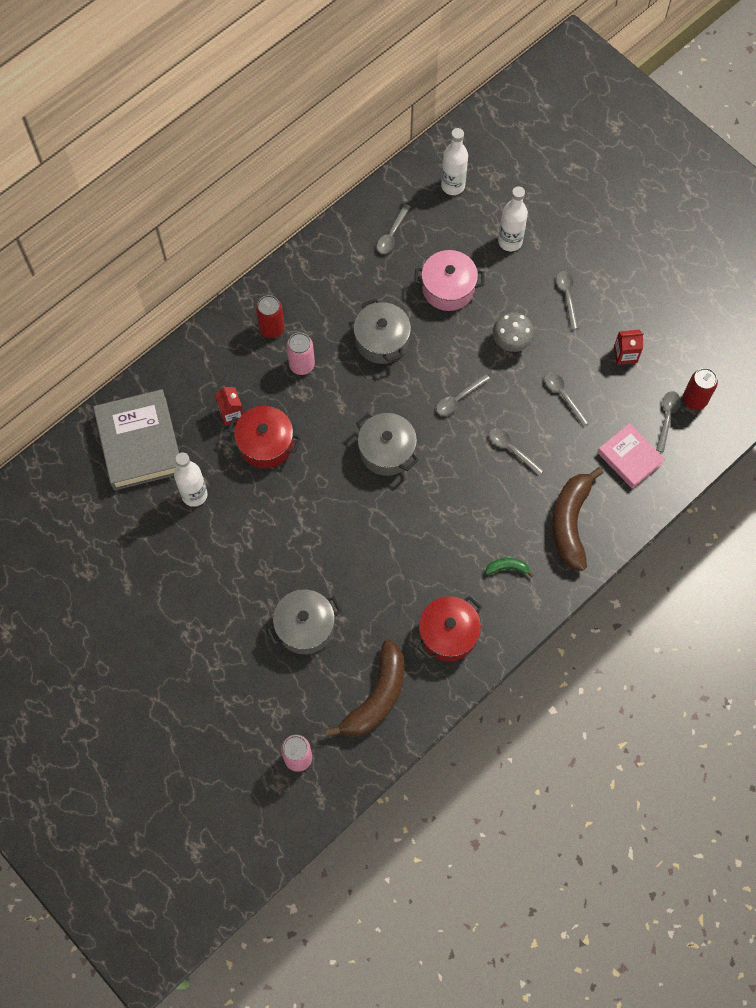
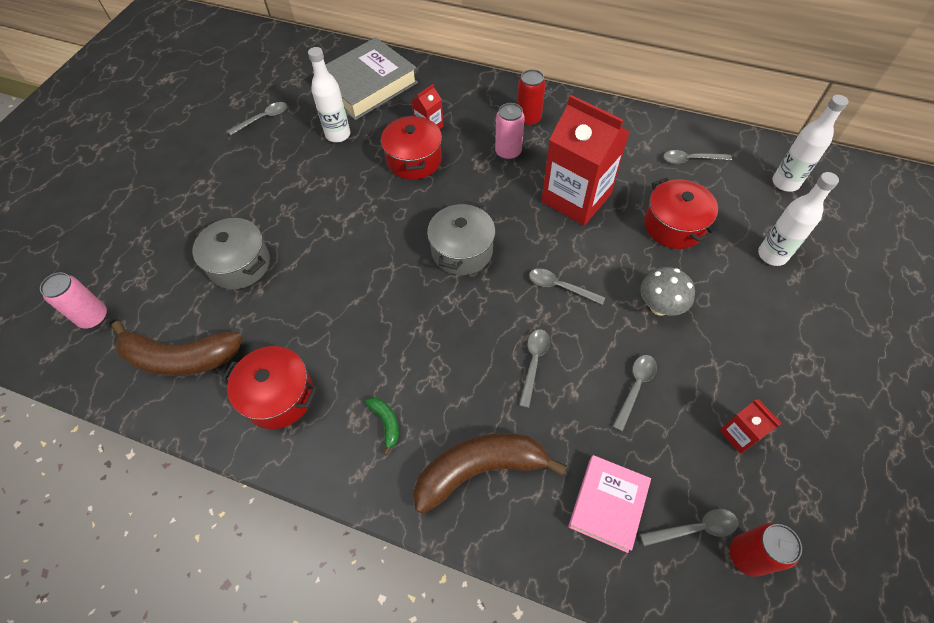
camera: 65 degrees right, 10 degrees down
(382, 340) = (576, 198): grey pot -> red carton
(448, 288) = (674, 225): pink pot -> red pot
(567, 297) = (758, 337): grey spoon -> grey spoon (263, 119)

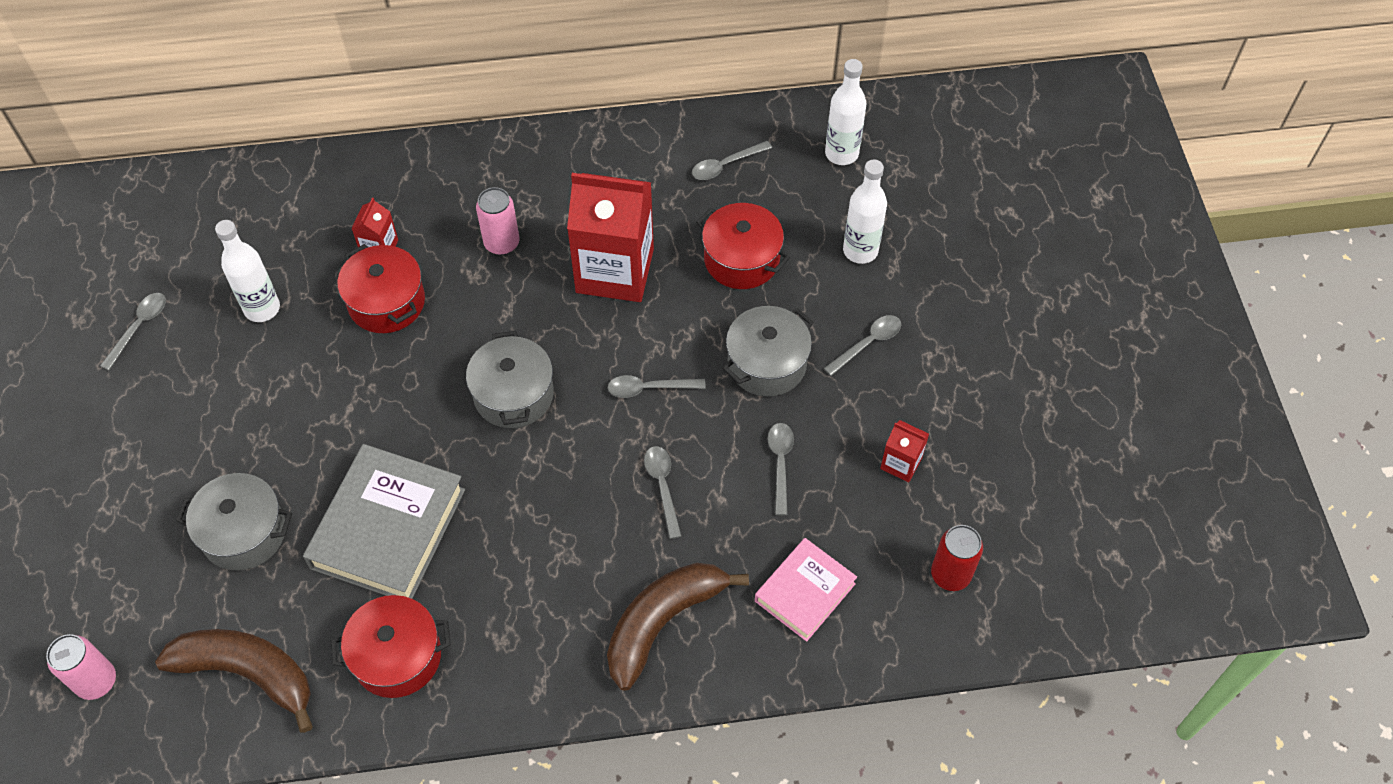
camera: 30 degrees left, 0 degrees up
(180, 358) = (248, 673): brown banana -> brown banana turned 135 degrees counterclockwise
(367, 85) = (257, 220): grey book -> grey book (388, 528)
(386, 423) = (537, 625): green banana -> none
(528, 119) = (503, 186): red can -> none
(608, 504) = (805, 592): pink book -> pink book turned 45 degrees clockwise
(659, 307) = (767, 363): grey mushroom -> grey pot
(695, 528) = (895, 574): grey spoon -> grey spoon (868, 343)

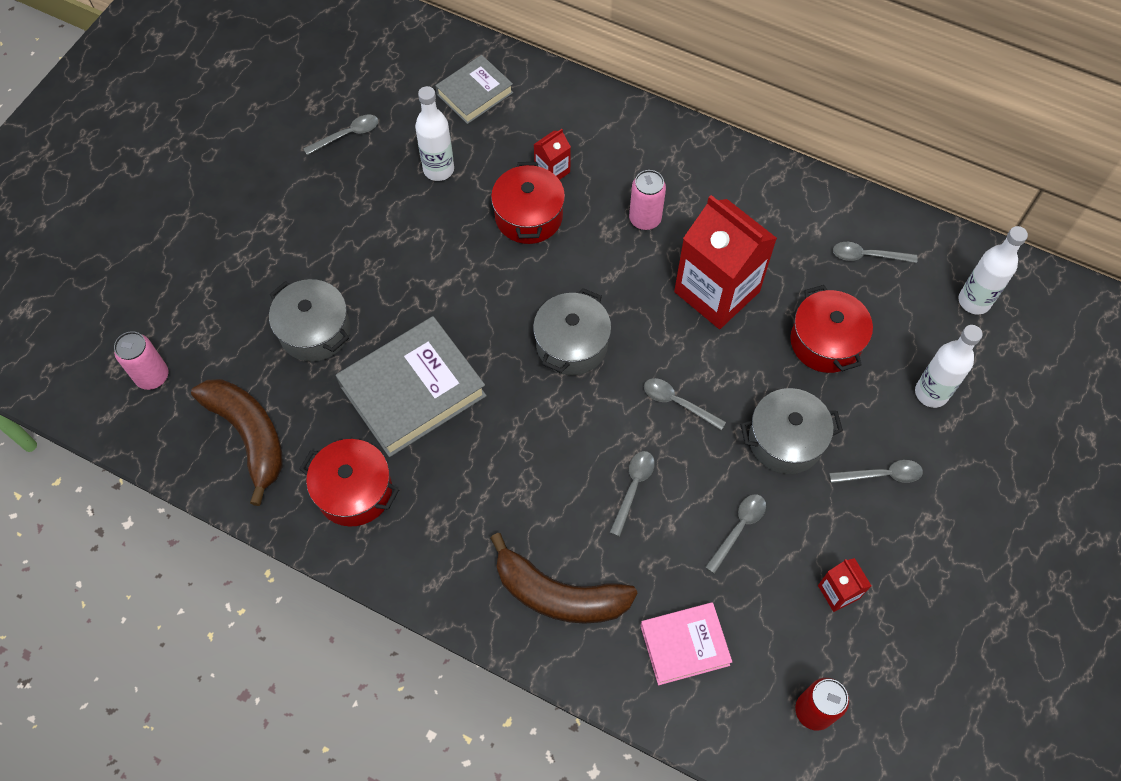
camera: 35 degrees right, 5 degrees up
(247, 217) = (475, 93): none -> grey book
(662, 622) = (559, 594): brown banana -> brown banana turned 150 degrees counterclockwise

